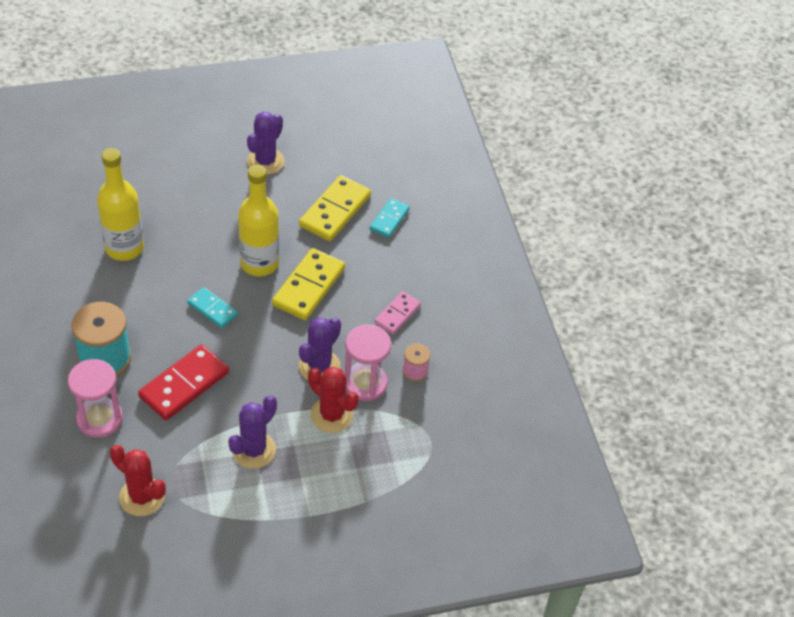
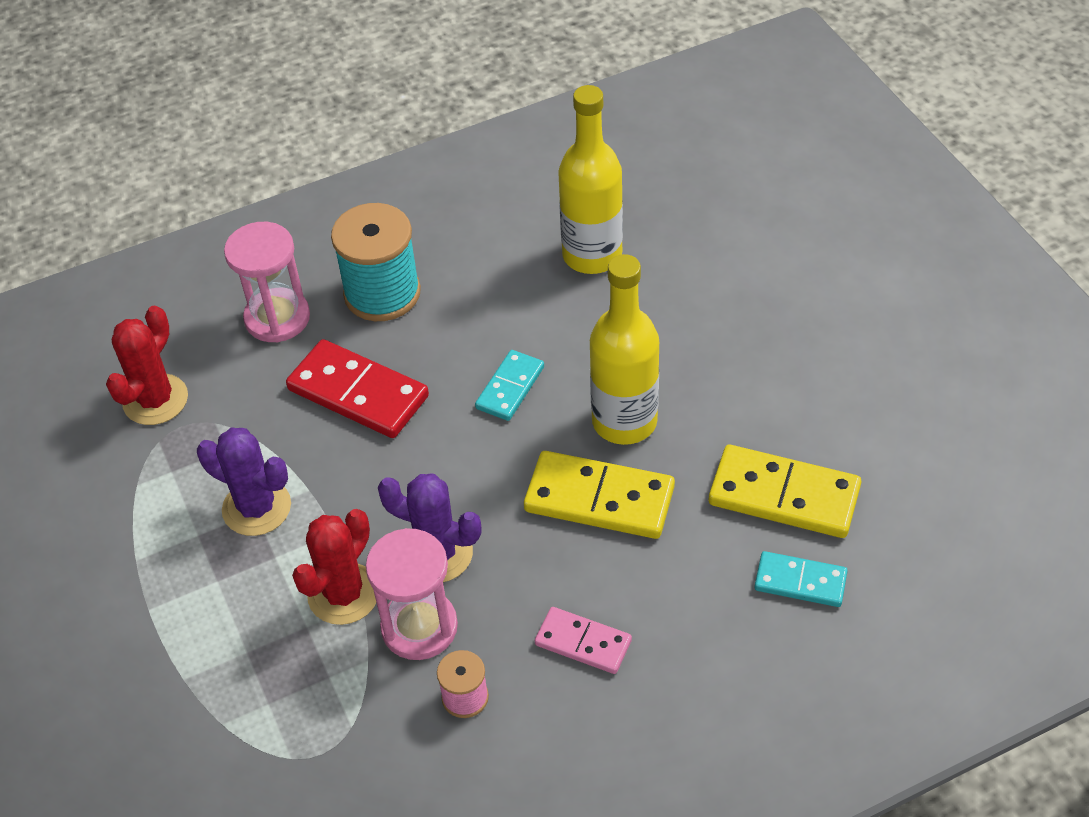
camera: 85 degrees right, 0 degrees up
(265, 161) = (851, 372): purple cactus -> none

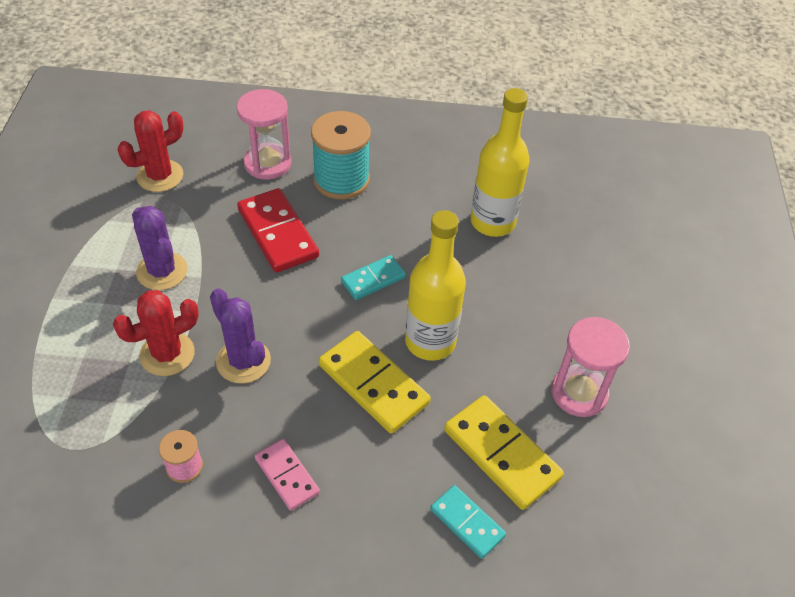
camera: 25 degrees right, 0 degrees up
(419, 627) = (194, 402): pink hourglass -> pink hourglass (579, 393)

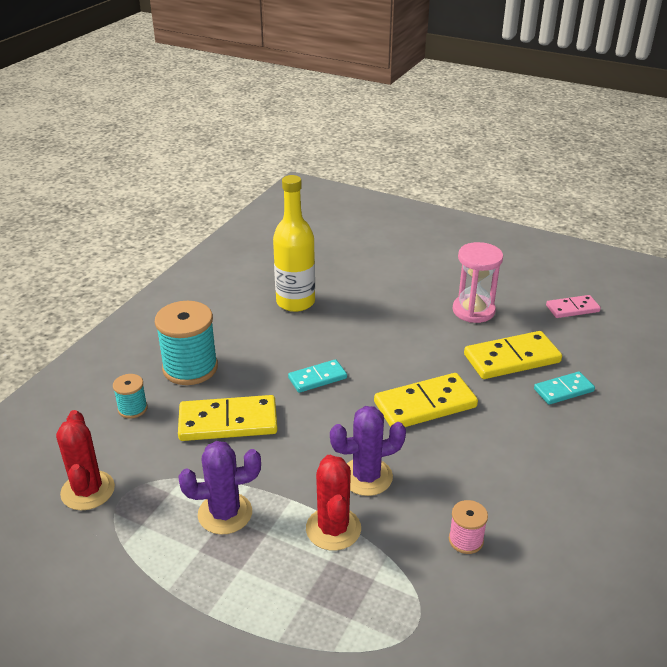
camera: 65 degrees left, 15 degrees down
(267, 163) = (132, 408): pink hourglass -> turquoise spool
(278, 233) = (228, 422): red domino -> yellow domino
(286, 476) = (496, 475): pink domino -> pink domino (572, 309)
(373, 279) = (317, 378): turquoise domino -> turquoise domino turned 75 degrees clockwise
(430, 341) = (397, 365): yellow bottle -> none

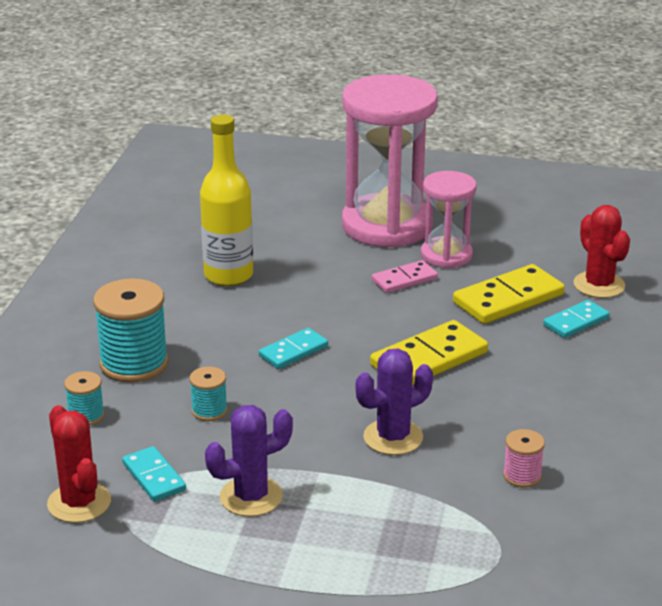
camera: 15 degrees left, 5 degrees down
(156, 477) = (154, 477): none -> turquoise domino
(228, 422) = (209, 411): yellow domino -> turquoise spool
(333, 529) = (378, 490): red cactus -> red cactus (599, 285)
(435, 277) = (387, 225): none -> pink hourglass
(572, 309) = (558, 238): pink domino -> pink domino (404, 280)

